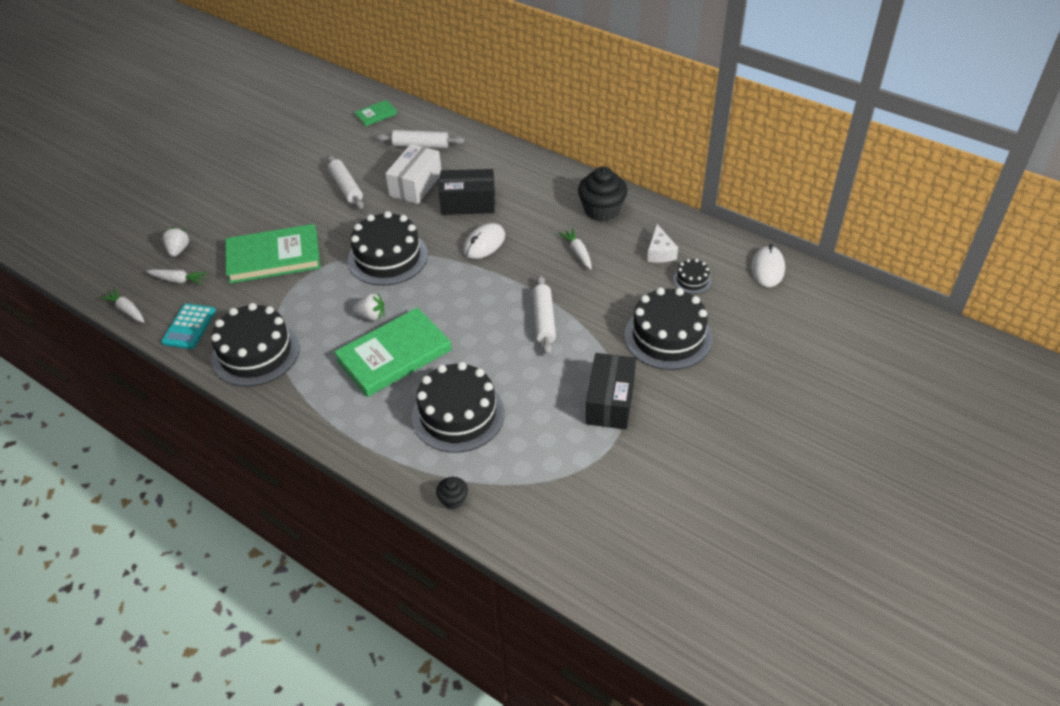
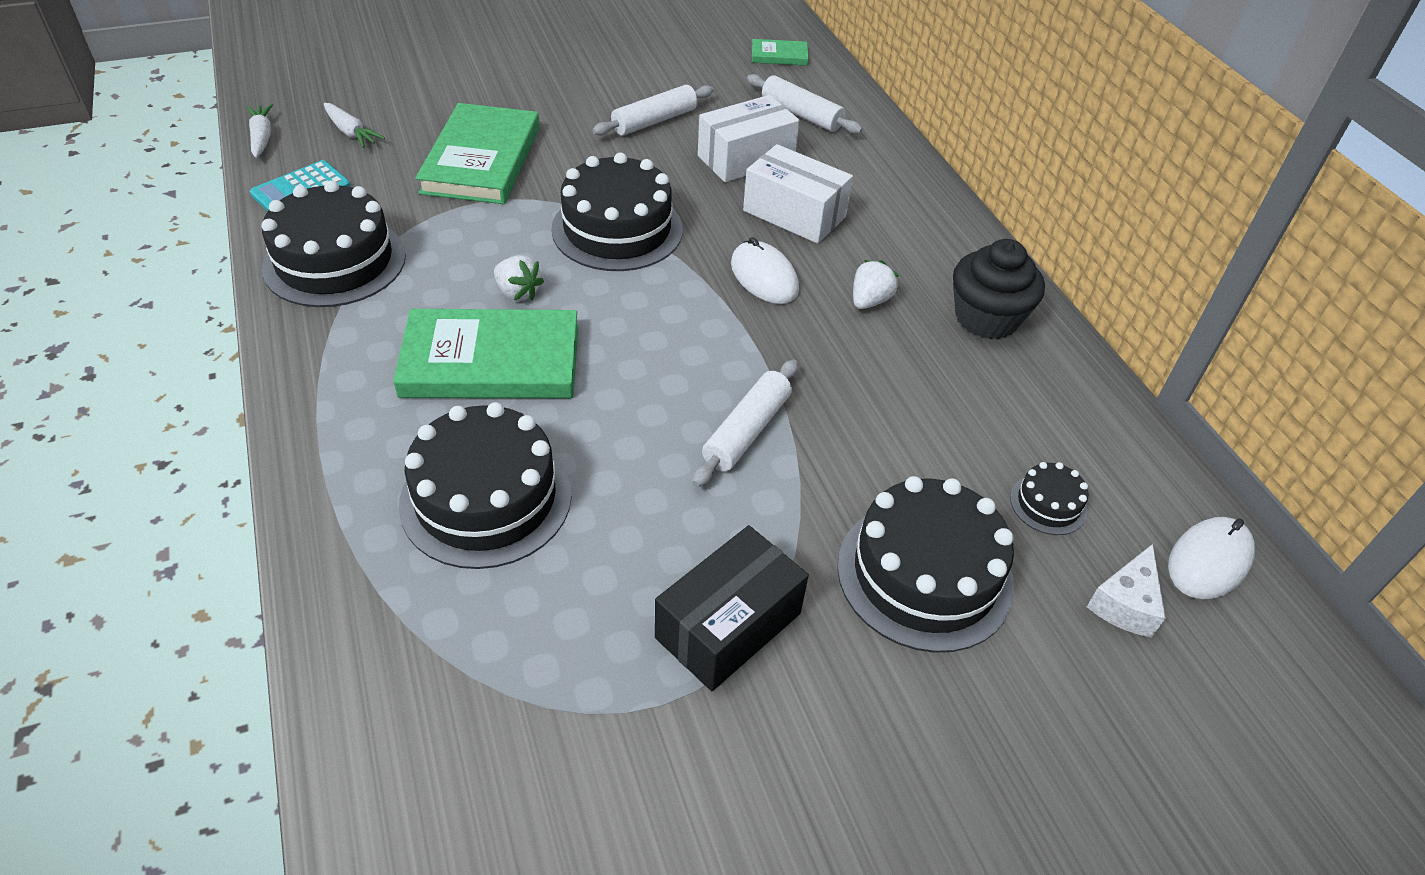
camera: 30 degrees right, 0 degrees up
(178, 250) = (389, 100): white strawberry -> white strawberry (869, 301)
(274, 257) = (482, 160): green book -> green book turned 75 degrees clockwise
(346, 187) = (654, 121): white rolling pin -> white rolling pin turned 45 degrees clockwise
(453, 499) = (345, 627): black cupcake -> none
(468, 203) = (794, 214): black box -> white box
(484, 243) = (764, 277): white mouse -> white mouse turned 75 degrees clockwise
(578, 252) = (892, 360): white carrot -> none
(660, 252) = (1028, 430): white cheese -> white cheese (1125, 604)

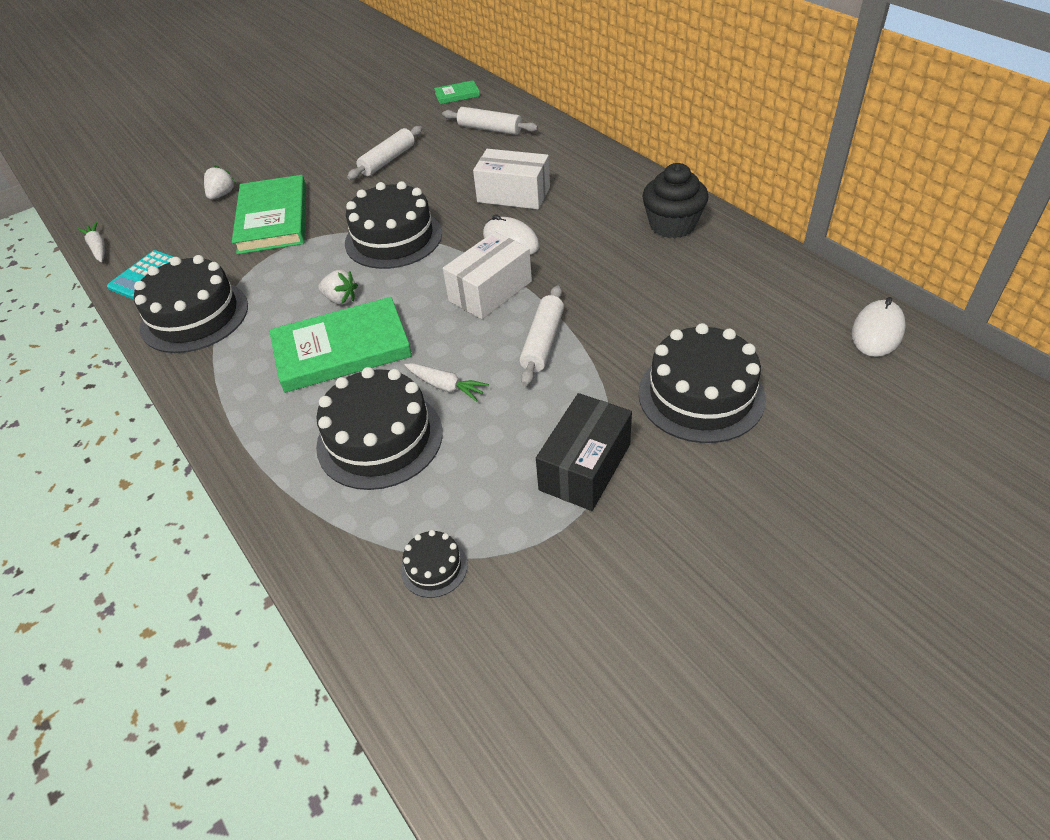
camera: 10 degrees left, 0 degrees up
(351, 132) = (165, 226): white carrot -> white carrot (445, 386)
(746, 158) = (464, 168): white box -> white box (490, 291)
(869, 301) = (589, 236): white strawberry -> white strawberry (222, 195)
(1048, 504) = (762, 328): black cake -> black cake (434, 567)
(1125, 604) = (836, 373): white cheese -> none

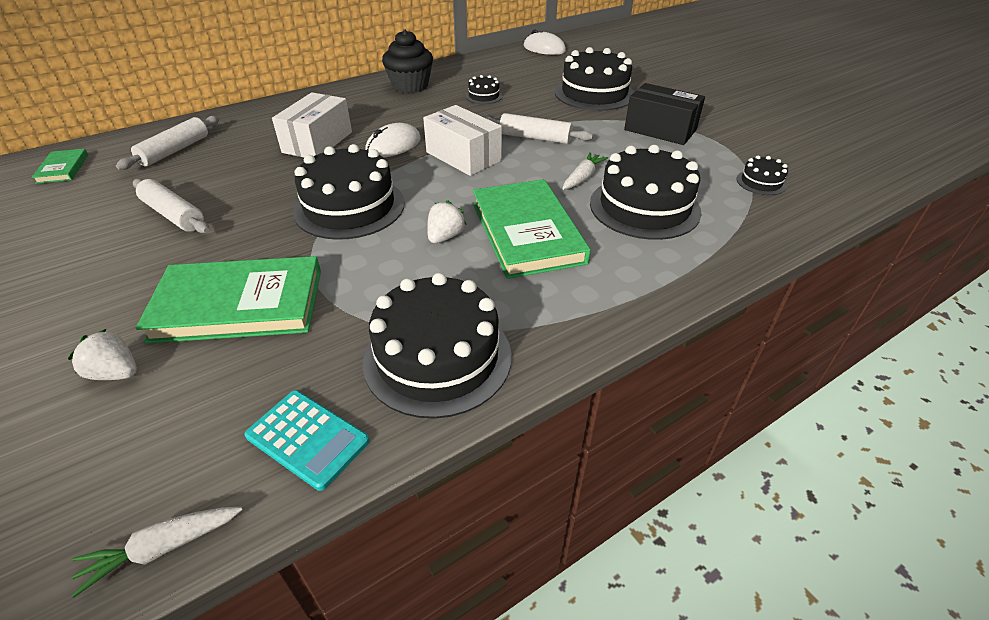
camera: 90 degrees left, 5 degrees down
(658, 288) = (484, 96): none -> black cake

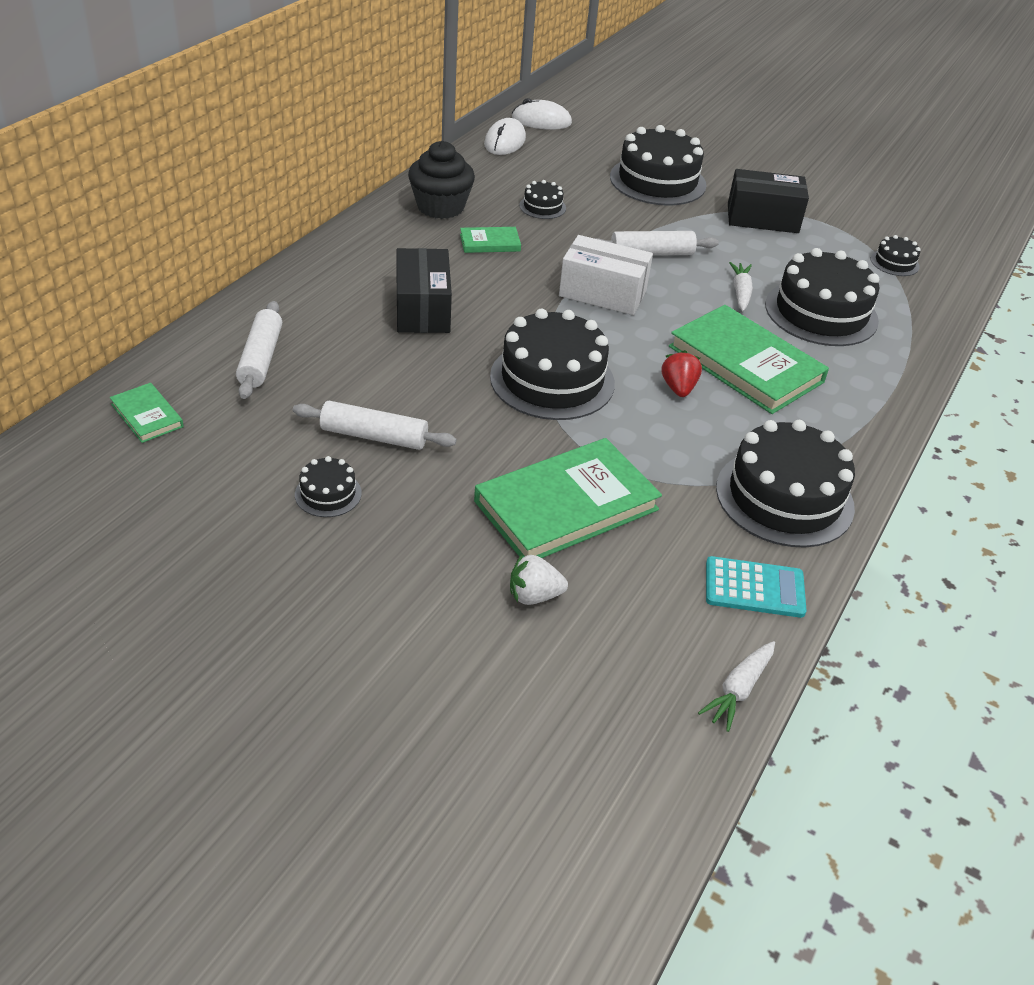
camera: 30 degrees left, 0 degrees up
(90, 245) = (328, 494): none -> black cake
(317, 142) = (422, 309): white box -> black box
(393, 145) = (514, 295): white mouse -> white mouse (504, 141)
(417, 111) = (490, 243): none -> green book
(445, 237) = (678, 388): white strawberry -> red strawberry

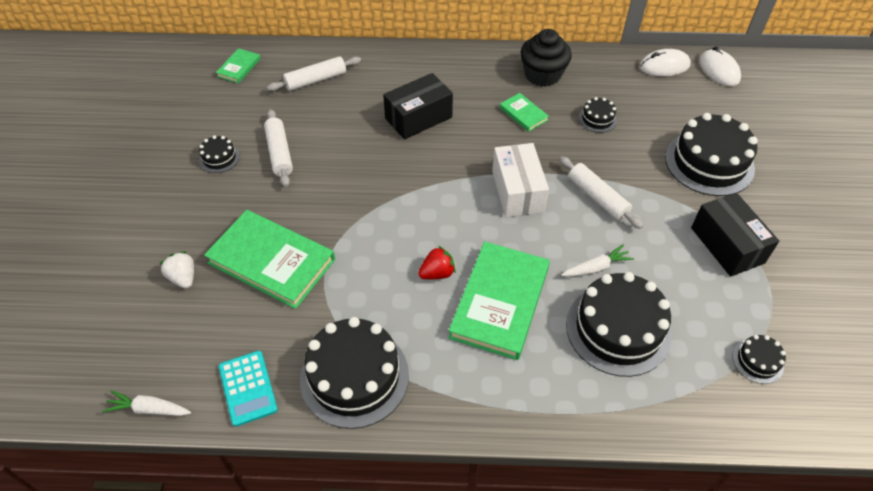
camera: 65 degrees right, 10 degrees up
(552, 380) = (393, 205): black cake -> none

